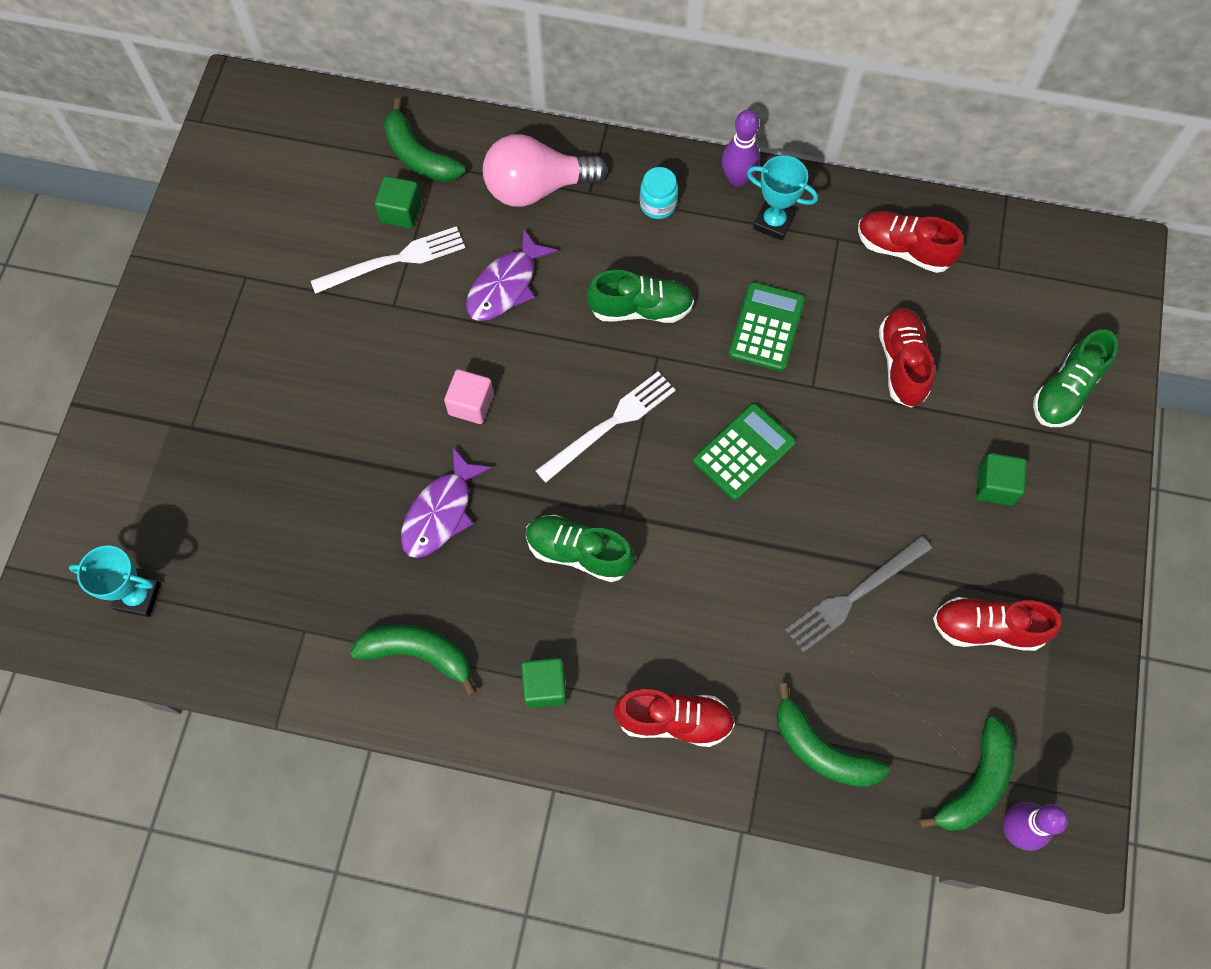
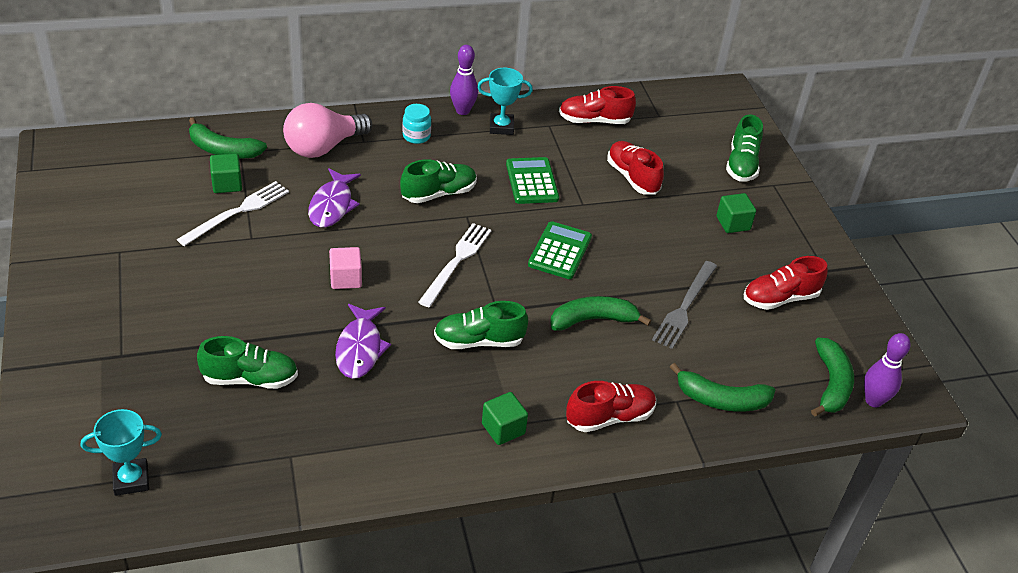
camera: 30 degrees left, 25 degrees down
(307, 510) = (250, 379): none -> green shoe
(418, 654) = (392, 440): green banana -> green banana (593, 320)

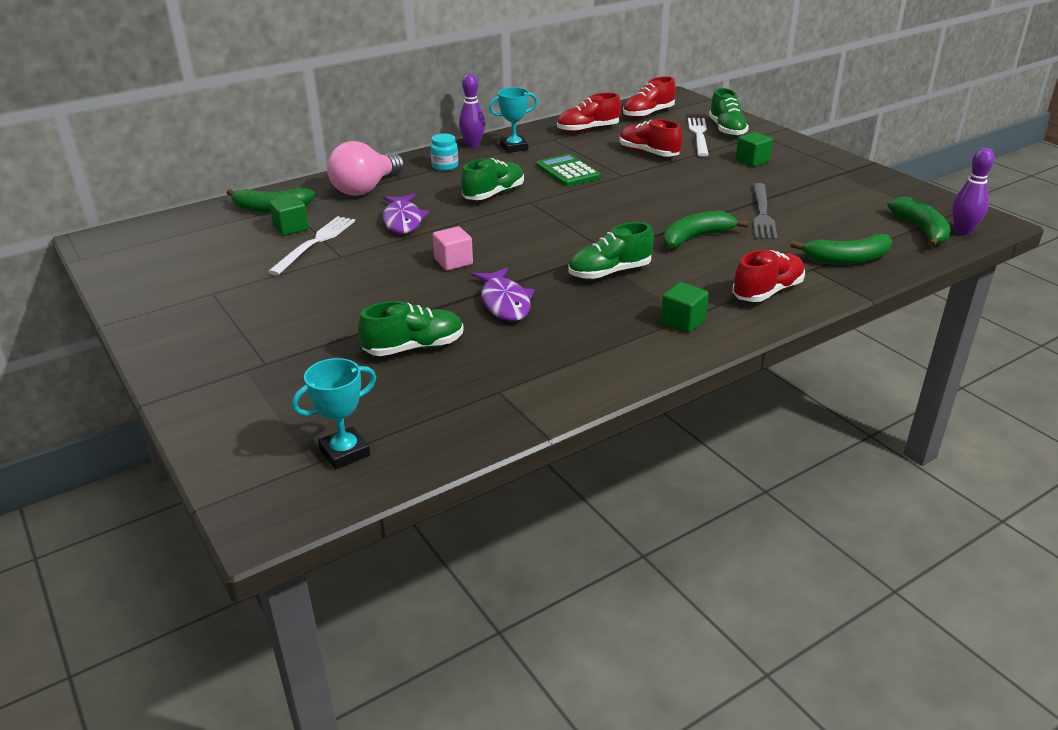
camera: 15 degrees left, 10 degrees down
(456, 262) = (545, 230): white fork -> white fork (698, 135)
(560, 251) = (629, 205): green calculator -> none
(780, 298) = (831, 192): red shoe -> red shoe (648, 114)

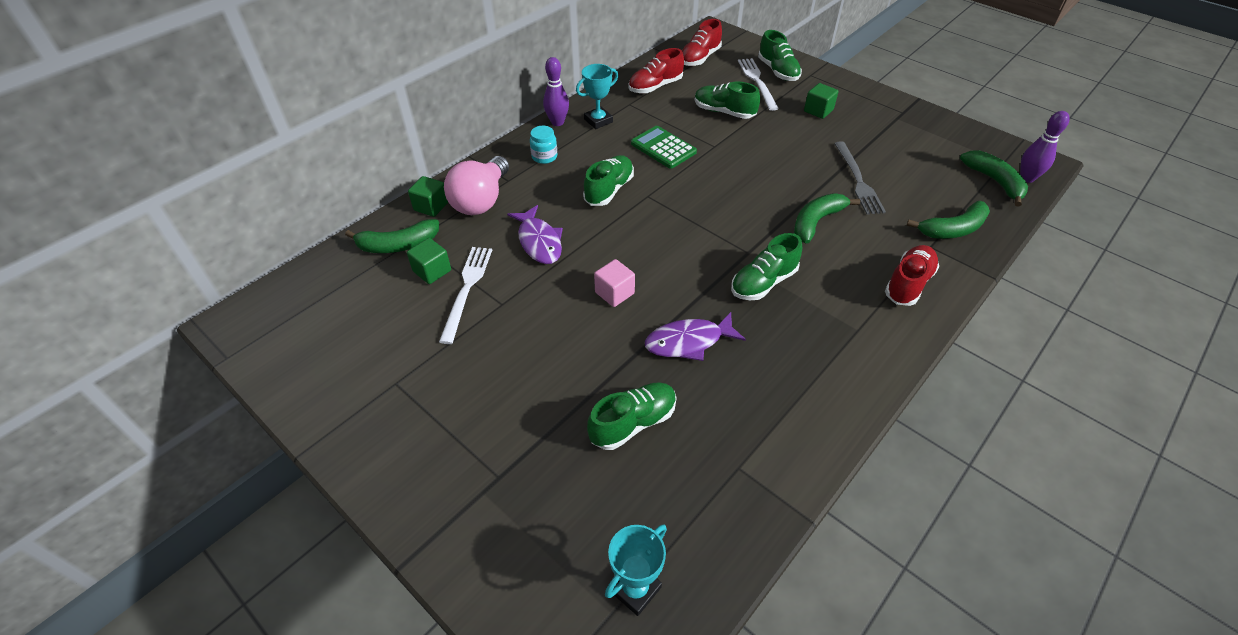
camera: 15 degrees left, 15 degrees up
(505, 302) = (688, 342): purple fish -> purple fish turned 105 degrees clockwise
(648, 153) = (724, 112): red shoe -> green shoe
(683, 322) = (856, 338): green cube -> green cube (431, 206)

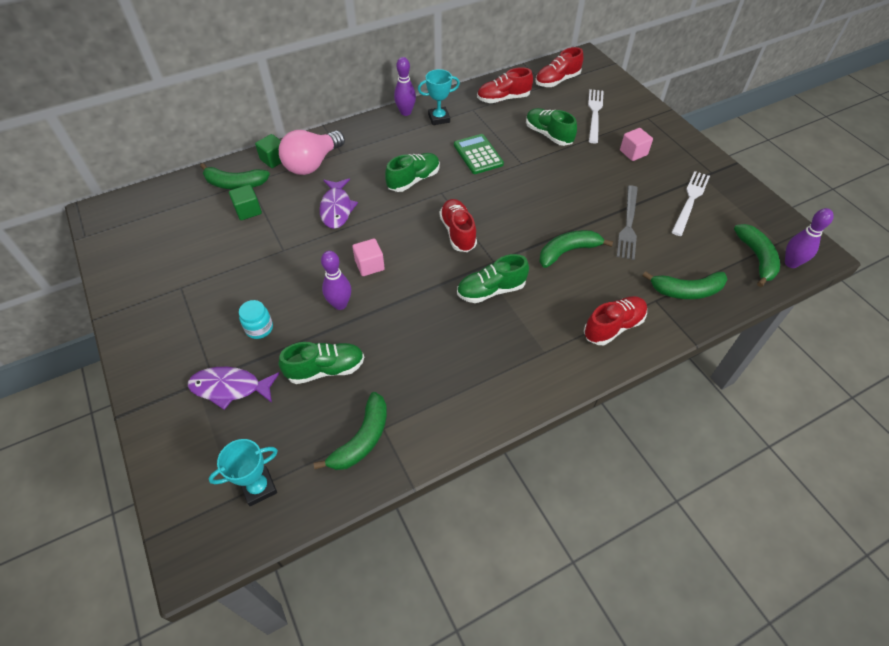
camera: 20 degrees right, 5 degrees up
(467, 289) = (264, 232): white fork -> white fork (690, 201)
(544, 157) = (379, 139): turquoise jar -> turquoise jar (259, 328)
(606, 345) = (340, 304): none -> purple bowling pin
(688, 342) = (403, 320): purple fish -> purple fish (230, 388)
(691, 232) = (458, 232): none -> red shoe
(722, 488) = (362, 439): none -> green banana
(778, 71) = (619, 108): green shoe -> none
(818, 111) = (633, 153): green cube -> pink cube

